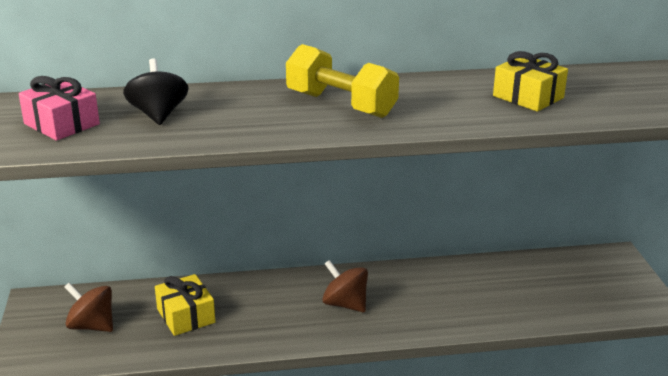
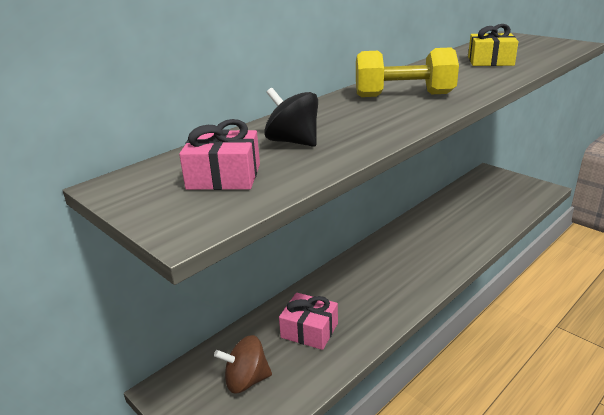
camera: 35 degrees left, 0 degrees up
(186, 316) = (309, 330): yellow gift -> pink gift
(345, 304) = (400, 265): brown spinning top -> none

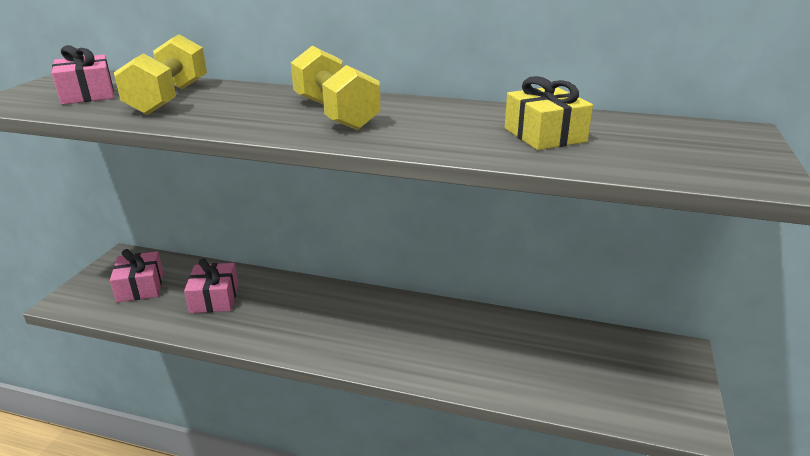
camera: 60 degrees right, 0 degrees up
(246, 380) = (140, 287): brown spinning top -> pink gift
(293, 142) = (169, 98): black spinning top -> yellow dumbbell

